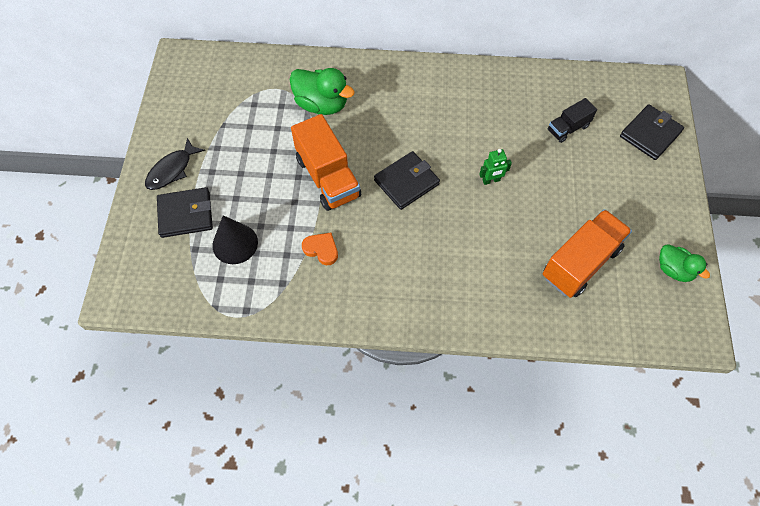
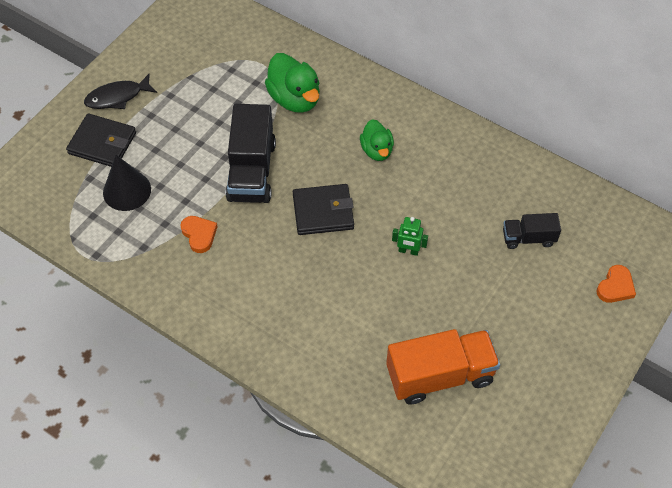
camera: 30 degrees right, 5 degrees down
(328, 177) = (251, 171): orange truck -> black truck
(650, 134) = (615, 287): black wallet -> orange heart
(674, 270) = (534, 433): green duck -> green duck (377, 150)

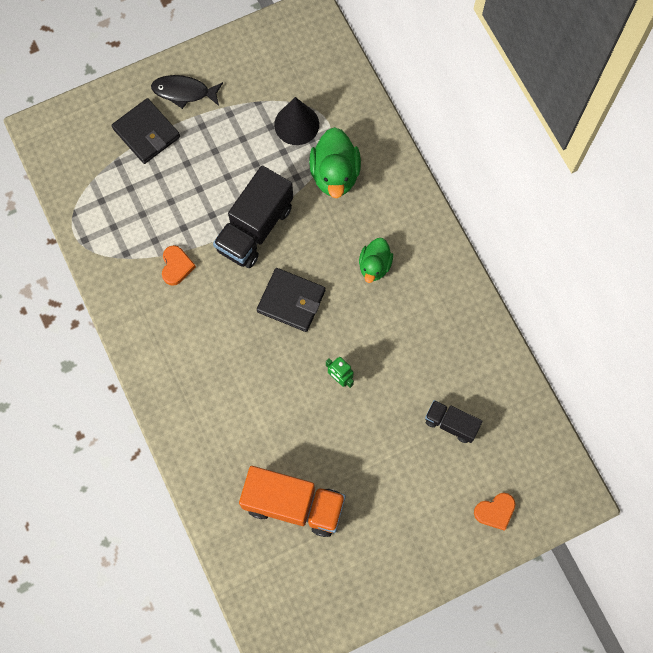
camera: 30 degrees right, 15 degrees up
(127, 190) = (141, 191): black cone -> black cone (296, 124)

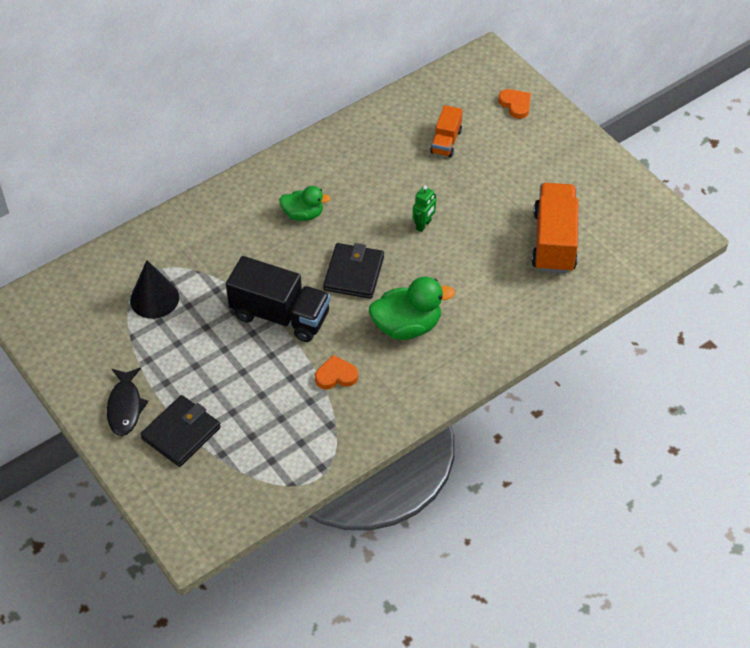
camera: 100 degrees left, 20 degrees down
(335, 174) = (209, 258): green duck -> green duck (407, 326)
(451, 424) = (446, 141): black truck -> orange truck

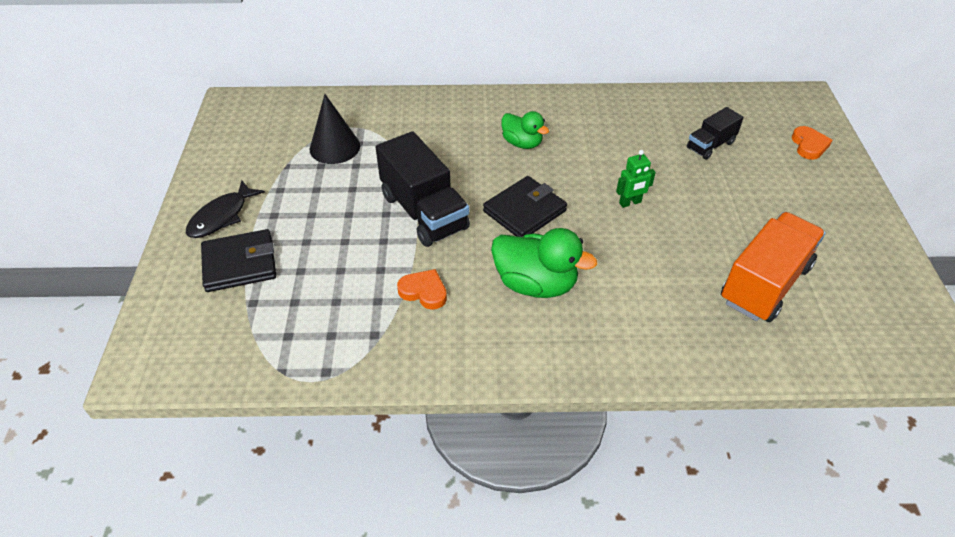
camera: 35 degrees right, 5 degrees down
(446, 141) = (710, 145): orange truck -> black truck

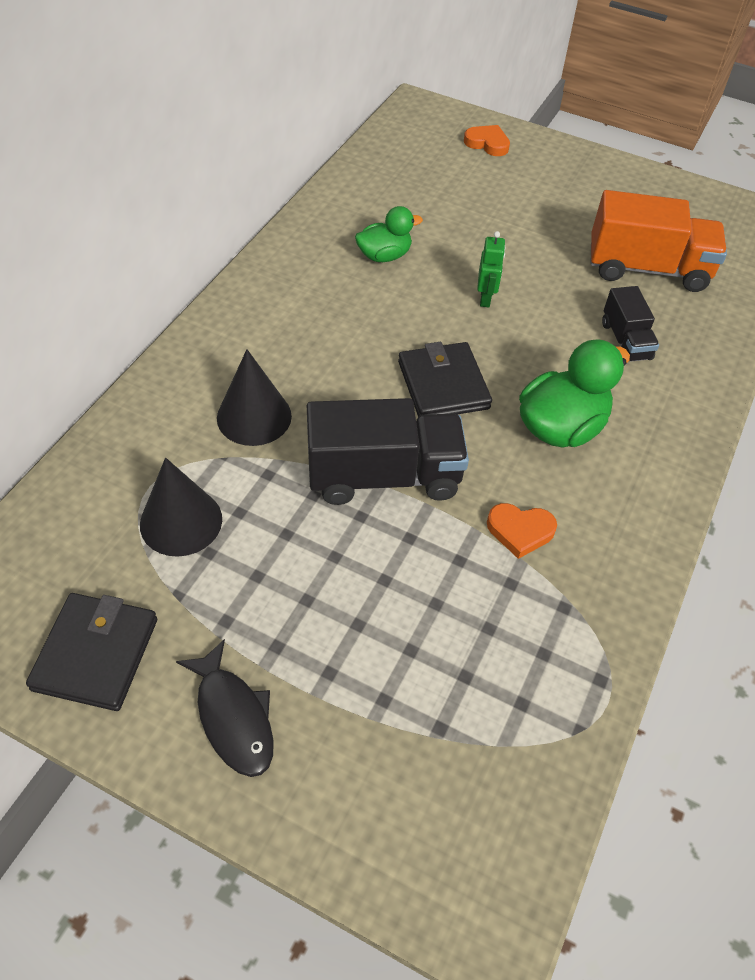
camera: 65 degrees left, 5 degrees up
(240, 264) = (353, 722): black wallet -> black wallet (96, 654)
(424, 291) = (520, 531): orange heart -> orange heart turned 135 degrees counterclockwise
(429, 142) = (254, 417): none -> black cone
(522, 143) = (324, 334): green duck -> green duck (384, 256)
(710, 145) = (440, 201): black truck -> black truck (625, 341)
(764, 284) = (647, 269): orange truck -> orange truck turned 120 degrees clockwise

